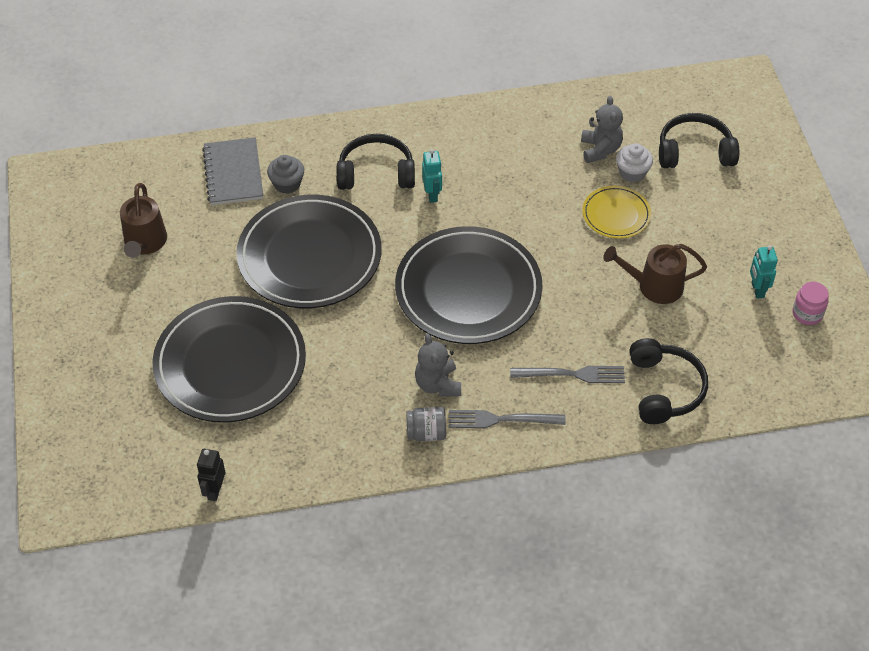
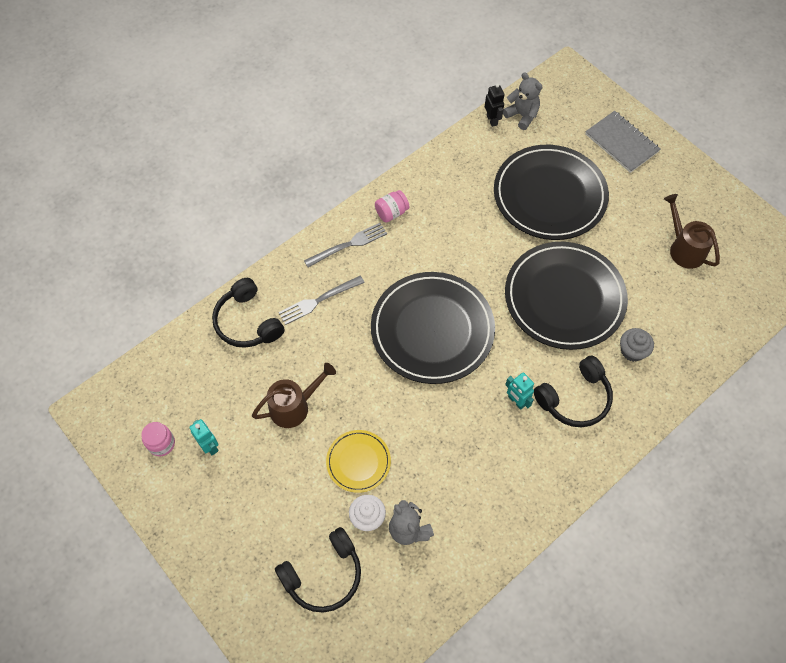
camera: 150 degrees right, 10 degrees up
(233, 173) = (679, 338): grey notebook -> grey notebook (621, 143)
(426, 433) = (391, 213): grey jar -> pink jar
(438, 384) = (406, 248): grey teddy bear -> grey teddy bear (522, 115)

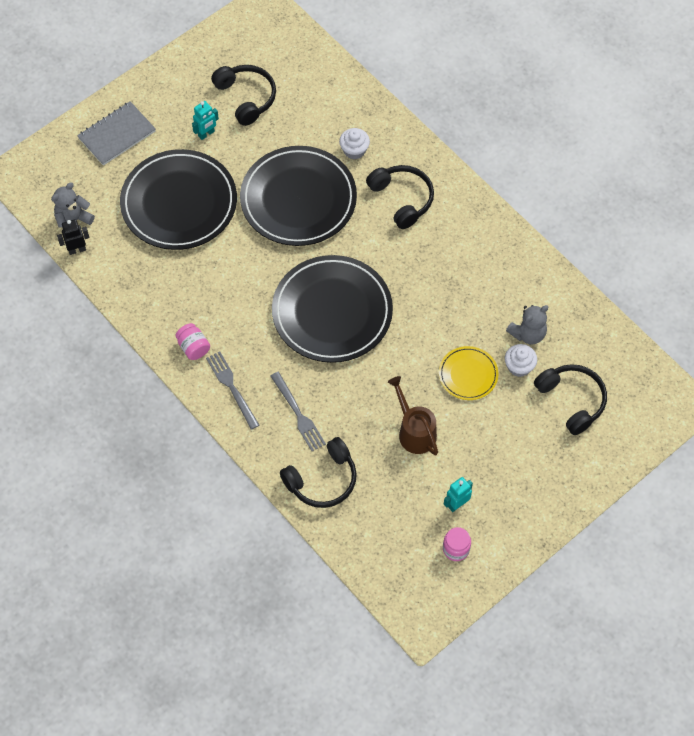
camera: 90 degrees left, 0 degrees up
(516, 401) = (405, 245): turquoise robot -> turquoise robot (206, 134)
(632, 351) = (354, 150): grey cupcake -> white cupcake
(684, 248) = (246, 97): brown watering can -> black headphones

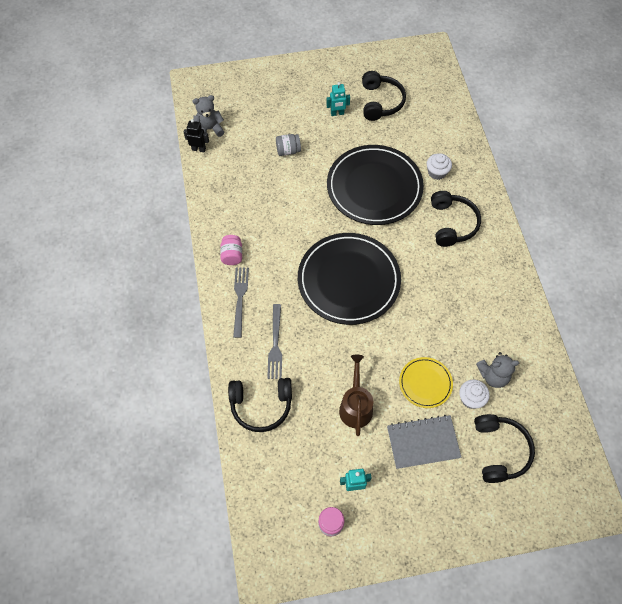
camera: 30 degrees right, 0 degrees up
(117, 135) = (276, 87): grey notebook -> grey notebook (423, 442)
(179, 203) = (288, 151): black plate -> grey jar

